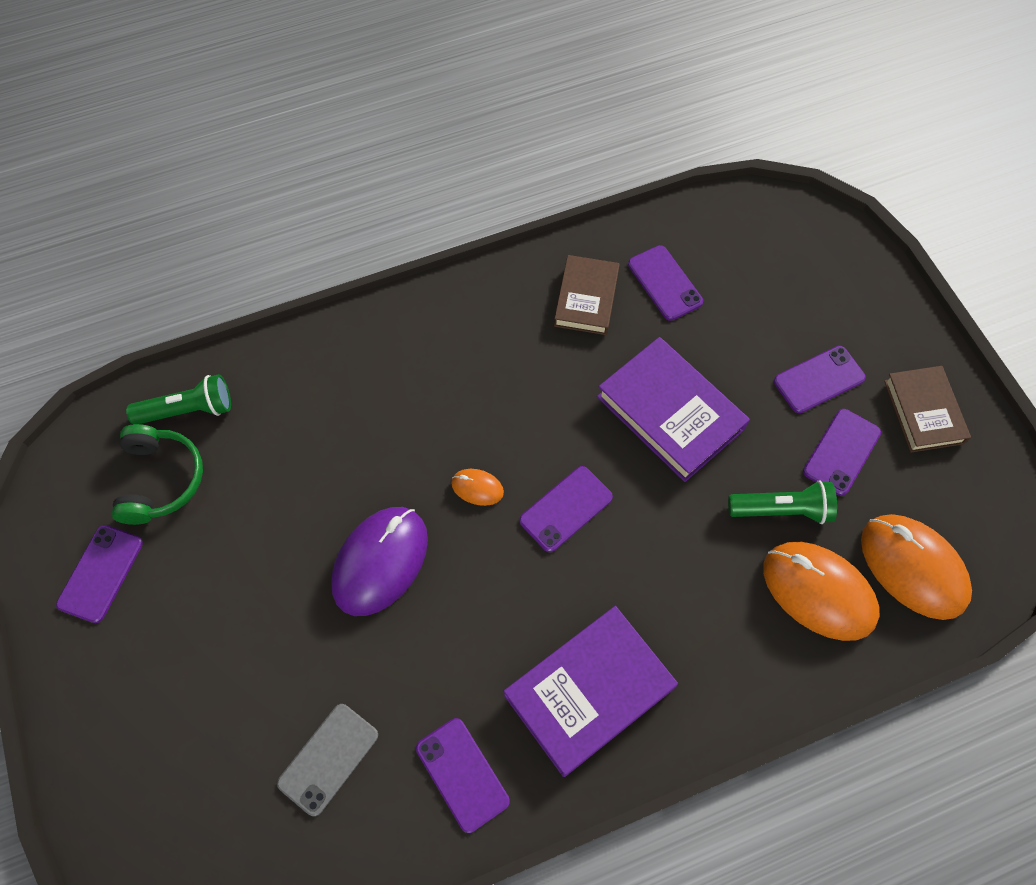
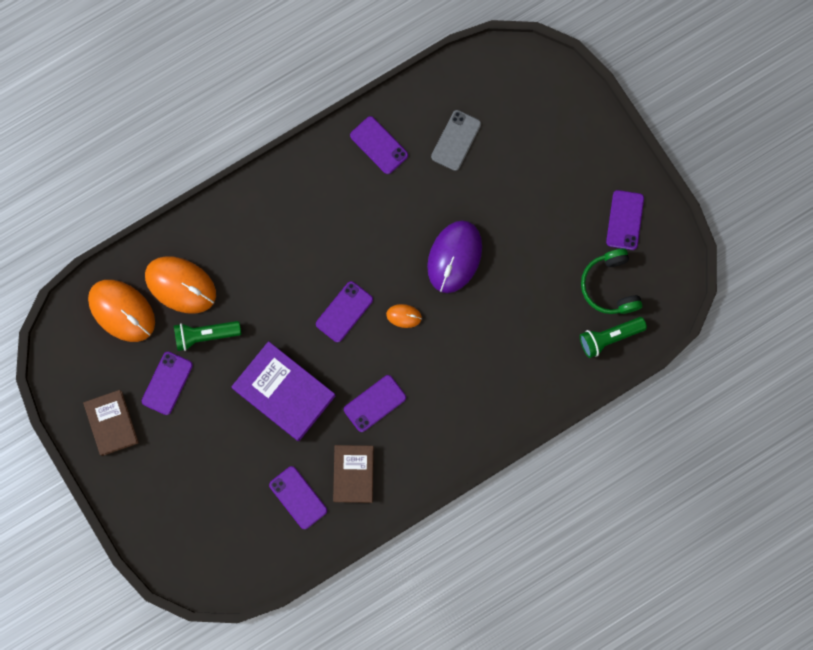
camera: 170 degrees right, 15 degrees up
(589, 691) = (314, 202): purple book -> none
(819, 379) = (183, 436): purple phone -> purple phone (375, 403)

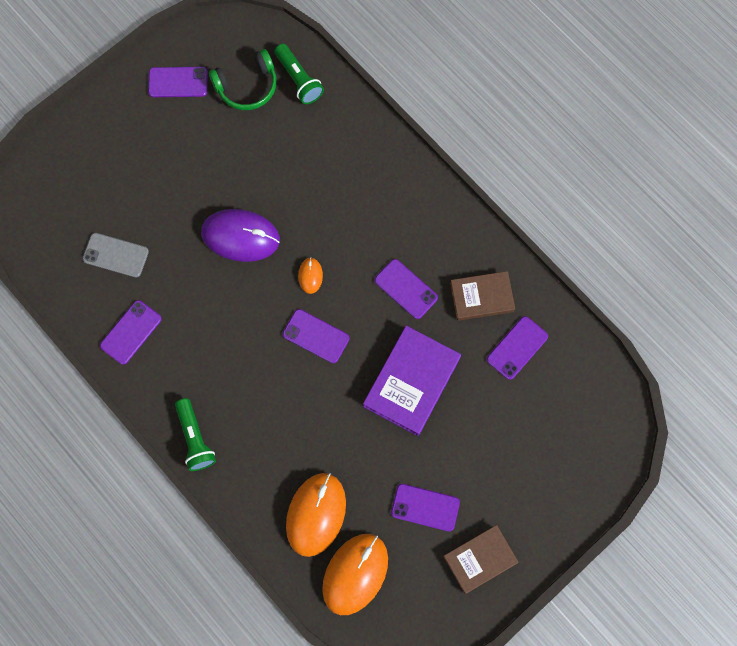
camera: 100 degrees left, 5 degrees down
(205, 335) = (366, 476): green flashlight -> green flashlight (195, 438)

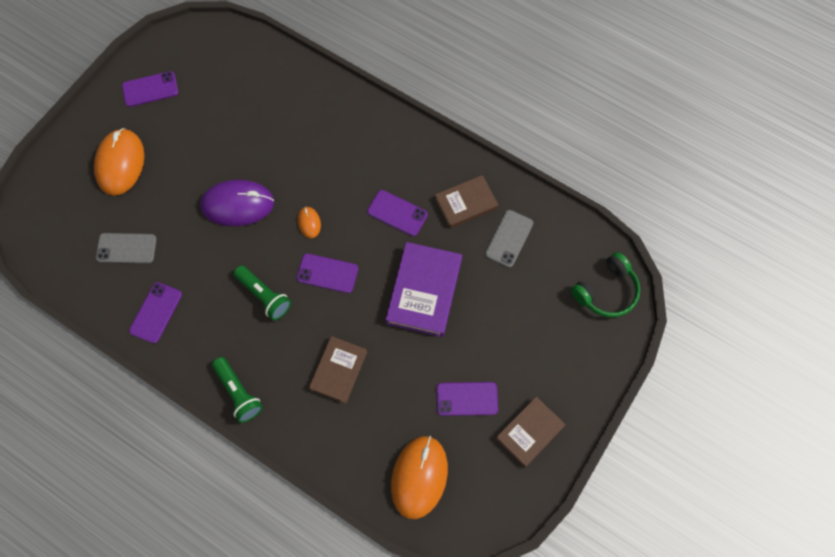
camera: 15 degrees left, 5 degrees down
(247, 86) = (213, 78): green headphones -> green headphones (606, 291)
(299, 79) = (257, 63): green flashlight -> green flashlight (264, 296)
(302, 442) = (338, 370): none -> brown book
(316, 514) = (368, 432): orange mouse -> orange mouse (120, 163)
(517, 348) = (509, 238): purple phone -> grey phone

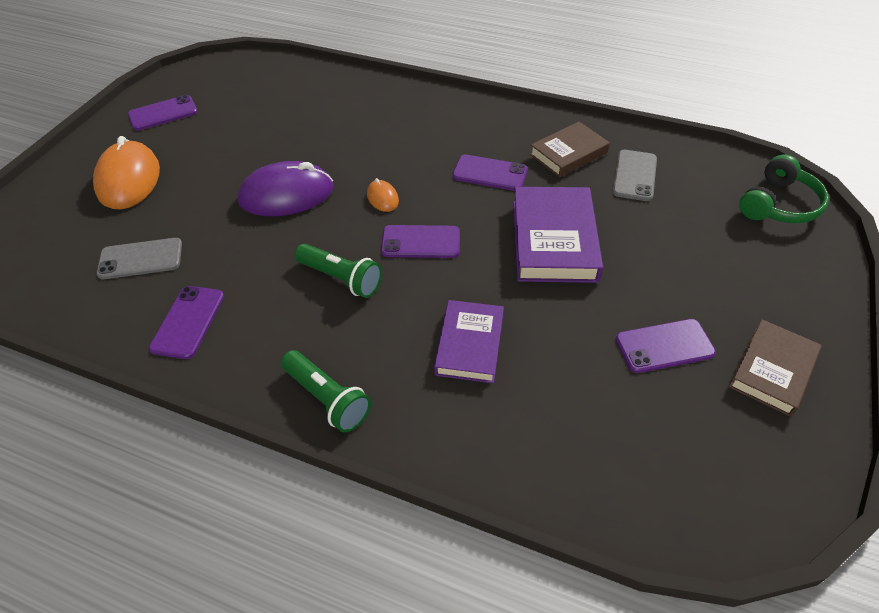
camera: 10 degrees left, 20 degrees down
(338, 370) = (469, 345): brown book -> purple book
(419, 477) = (641, 461): orange mouse -> none

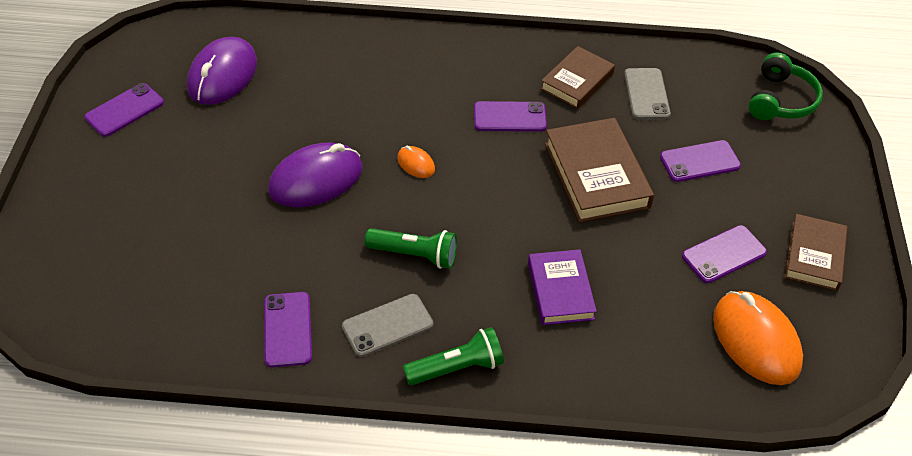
camera: 20 degrees left, 0 degrees up
(129, 179) = (134, 195): orange mouse -> orange mouse (756, 340)
(140, 259) = (201, 278): grey phone -> grey phone (387, 325)
(255, 100) = (222, 75): none -> purple mouse
(327, 398) = (457, 367): green flashlight -> green flashlight turned 45 degrees counterclockwise
(421, 242) = (474, 202): purple phone -> purple phone (699, 161)
(553, 240) = (596, 175): purple book -> brown book

